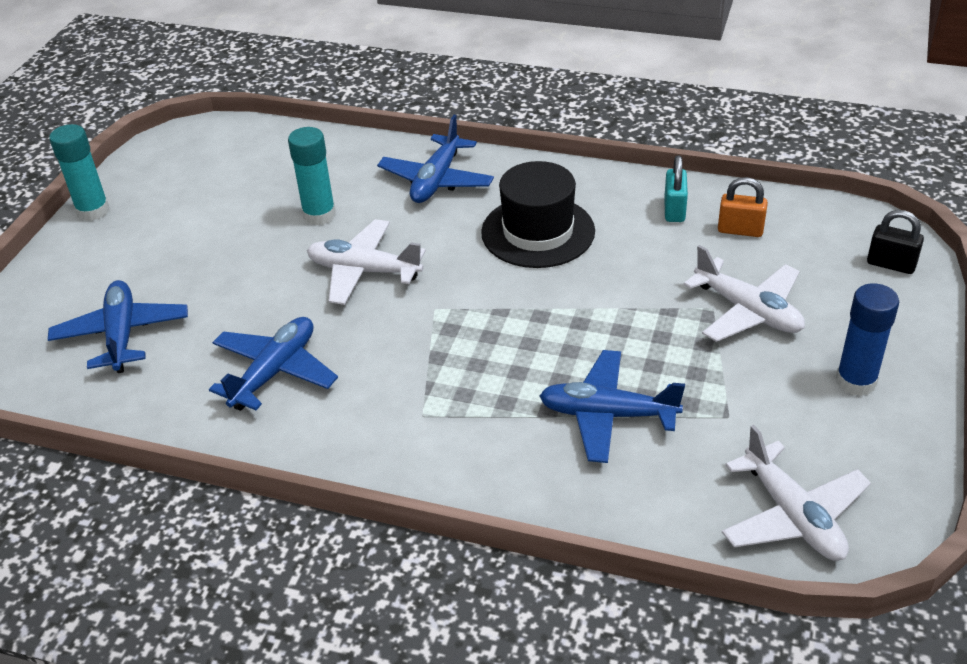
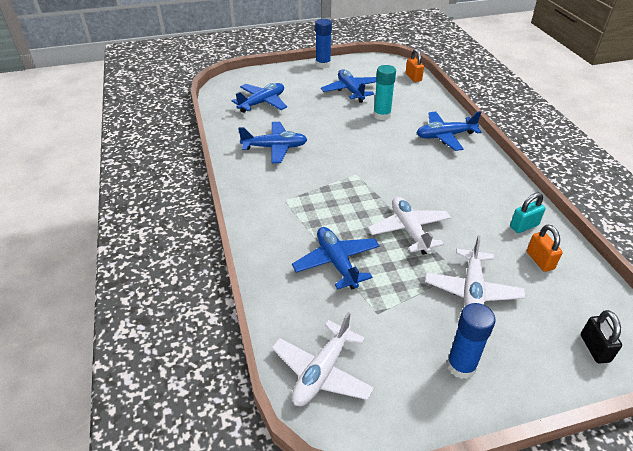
camera: 55 degrees right, 0 degrees up
(93, 211) = (323, 64): turquoise glue stick -> blue glue stick
(213, 216) = (350, 91): none -> blue plane
(258, 136) = (413, 77): none -> orange padlock
(364, 271) = (359, 143): white plane -> white plane (409, 230)
(538, 232) = (446, 183): black hat -> none

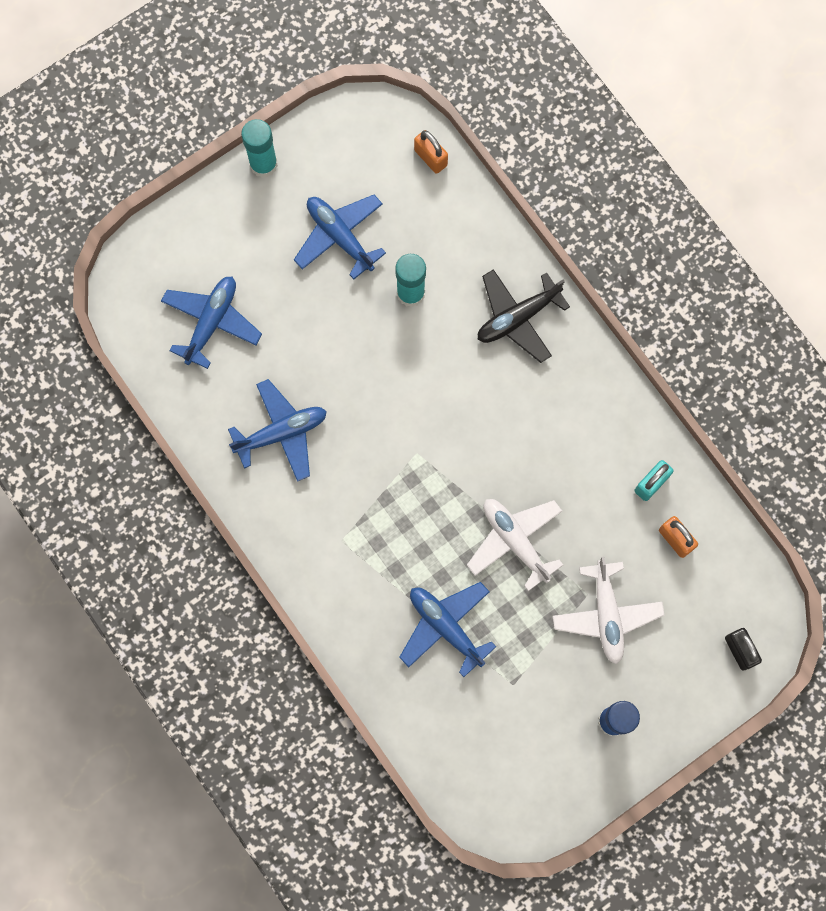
camera: 20 degrees left, 35 degrees up
(322, 372) = (480, 778): white plane -> none
(323, 64) = (263, 164): blue glue stick -> turquoise glue stick
(445, 136) = (517, 318): blue plane -> black plane

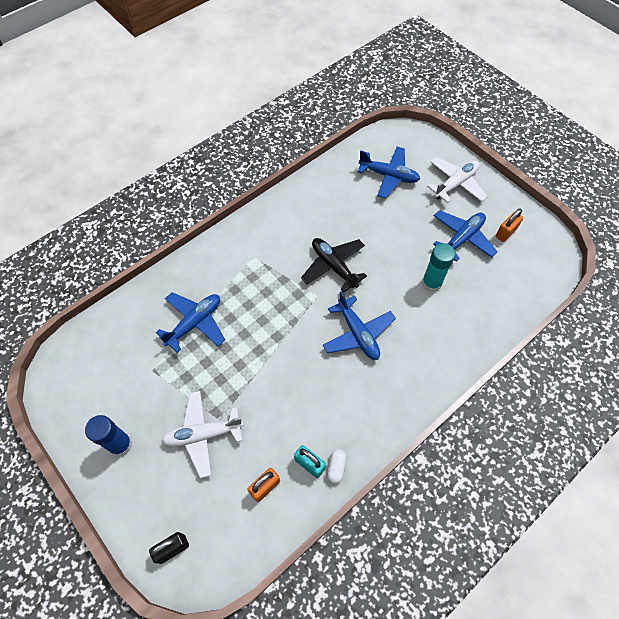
camera: 85 degrees right, 15 degrees down
(263, 164) = (500, 193): turquoise glue stick -> none
(282, 433) = (322, 218): blue plane -> blue plane (358, 334)
(430, 157) = (535, 288): orange padlock -> orange padlock (505, 233)
(515, 541) = (258, 364): white plane -> white plane (455, 184)
(517, 318) = (427, 354): black plane -> black plane (333, 266)
(657, 452) = (336, 467): none -> white capsule

